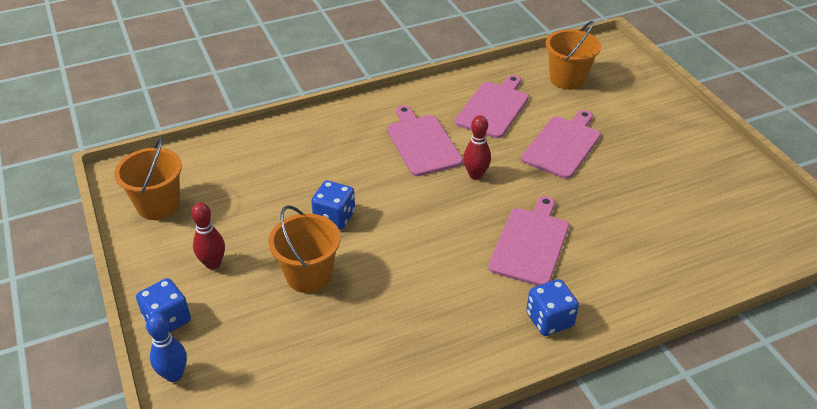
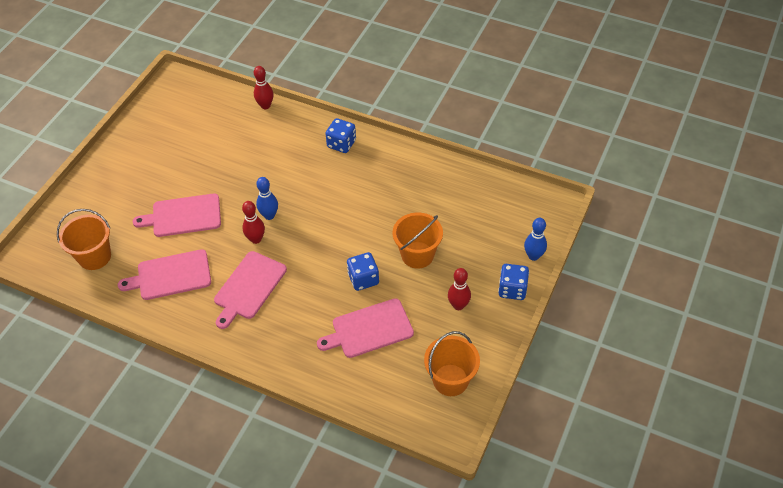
camera: 130 degrees left, 10 degrees up
(497, 199) = (269, 215): none -> blue bowling pin
(530, 243) = (293, 180): pink cutting board -> pink cutting board (369, 329)
(693, 290) = (265, 106): none -> red bowling pin

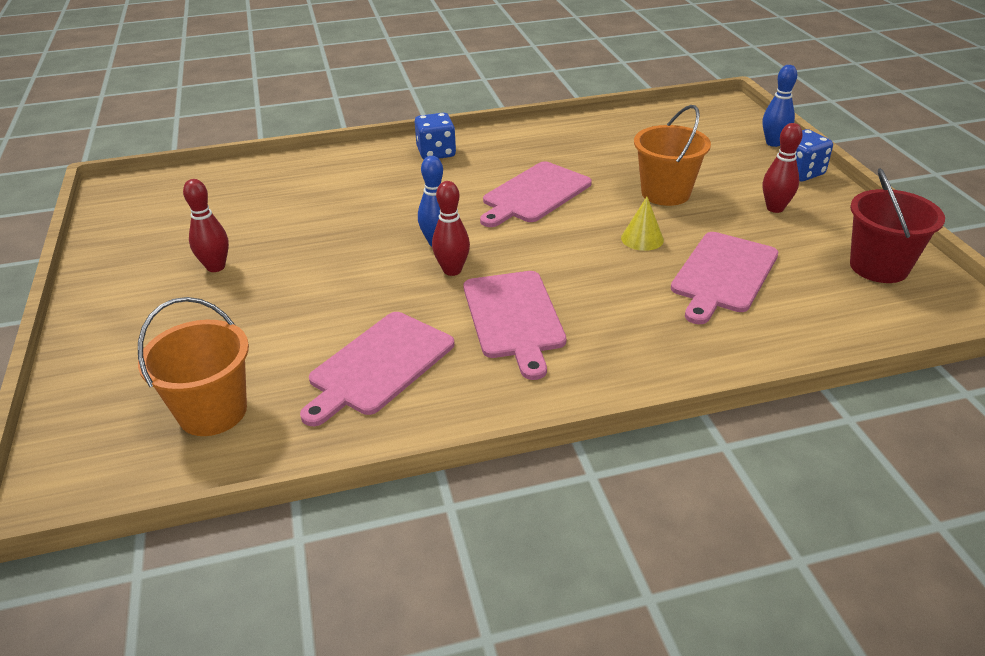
camera: 40 degrees left, 15 degrees down
(183, 216) = (310, 298): pink cutting board -> pink cutting board (534, 194)
(265, 106) = (290, 162): red bowling pin -> red bowling pin (216, 267)
(363, 279) = (642, 238): blue dice -> yellow cone
(450, 380) = (879, 267): orange bucket -> red bucket

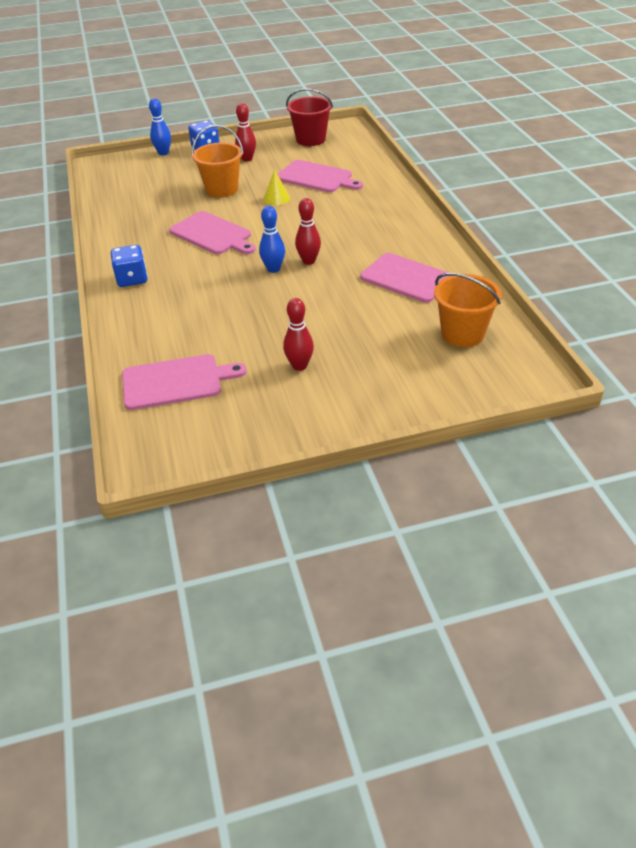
camera: 90 degrees left, 5 degrees up
(514, 317) = (360, 238): pink cutting board -> pink cutting board (176, 381)

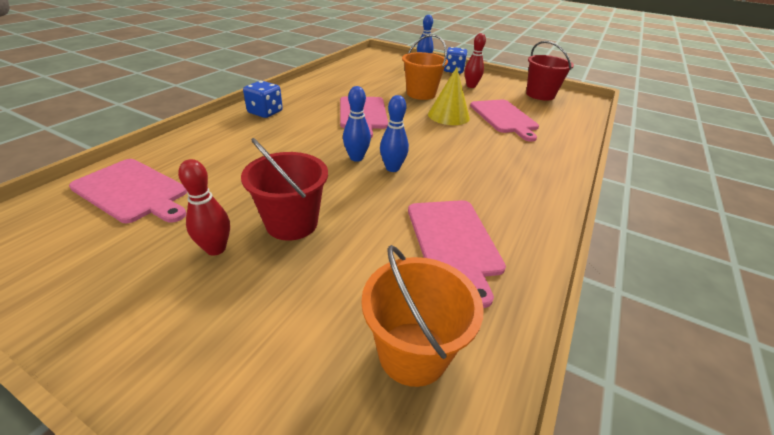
camera: 40 degrees right, 5 degrees down
(276, 198) = (448, 116): yellow cone -> yellow cone, size x1.61
(308, 261) = (392, 168): red bowling pin -> blue bowling pin
(313, 328) = (292, 223): none -> red bucket

